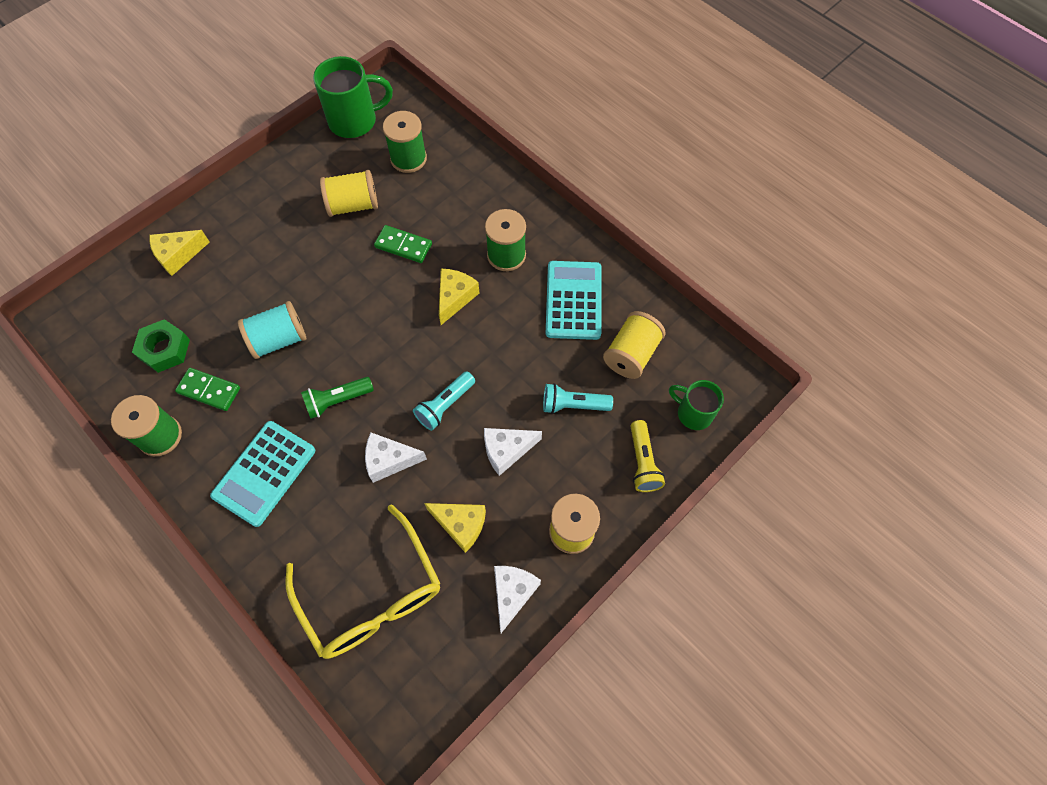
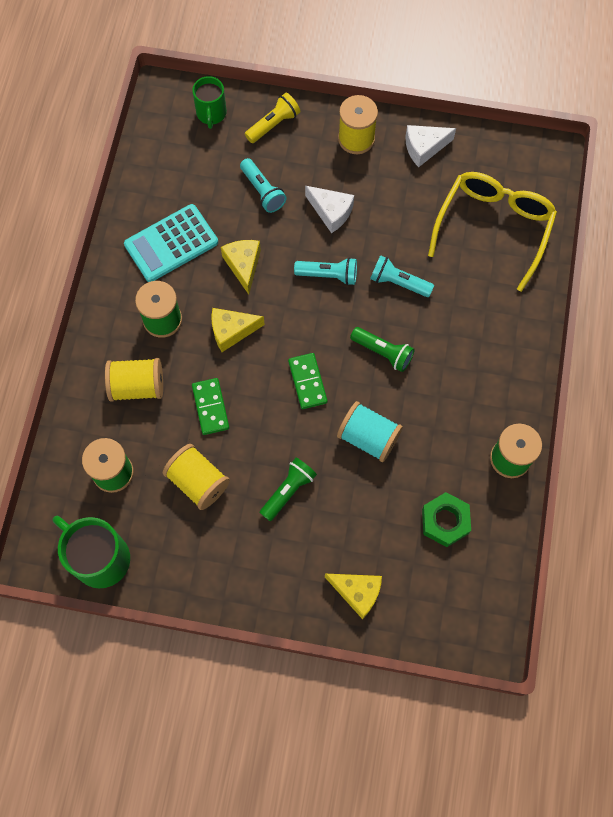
camera: 125 degrees left, 5 degrees up
(209, 390) = (449, 454): green domino -> green domino (307, 382)
(264, 473) = (475, 359): turquoise calculator -> none
(291, 257) = (288, 491): none -> green flashlight
(389, 460) = (398, 282): white cheese -> turquoise flashlight
(461, 525) = (406, 206): yellow cheese -> yellow cheese (243, 265)
(631, 354) = (191, 177): yellow spool -> yellow spool (137, 386)

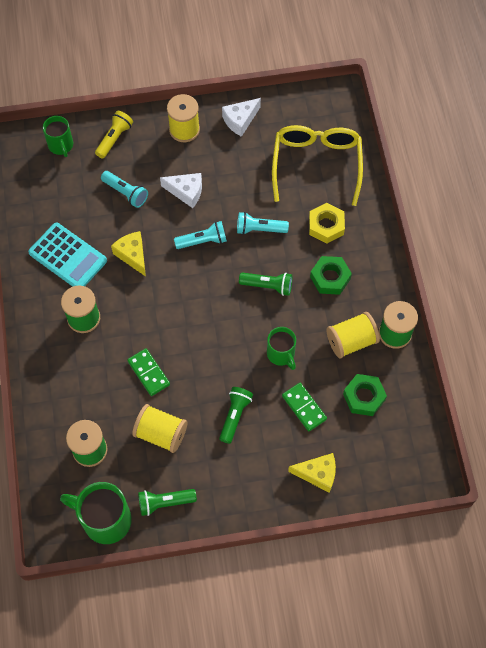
camera: 20 degrees left, 5 degrees down
(137, 386) = (83, 376): yellow spool -> yellow spool (351, 341)
(171, 243) = (68, 257): turquoise calculator -> turquoise calculator turned 90 degrees counterclockwise
(172, 562) = (165, 502): none -> green flashlight
(231, 331) = (143, 309): yellow cheese -> none
(307, 382) = (217, 328): green domino -> green domino (304, 407)
(368, 437) = (281, 354): turquoise spool -> green mug
(459, 367) = (330, 278): none -> green nut
(477, 304) = (326, 226): none -> yellow nut

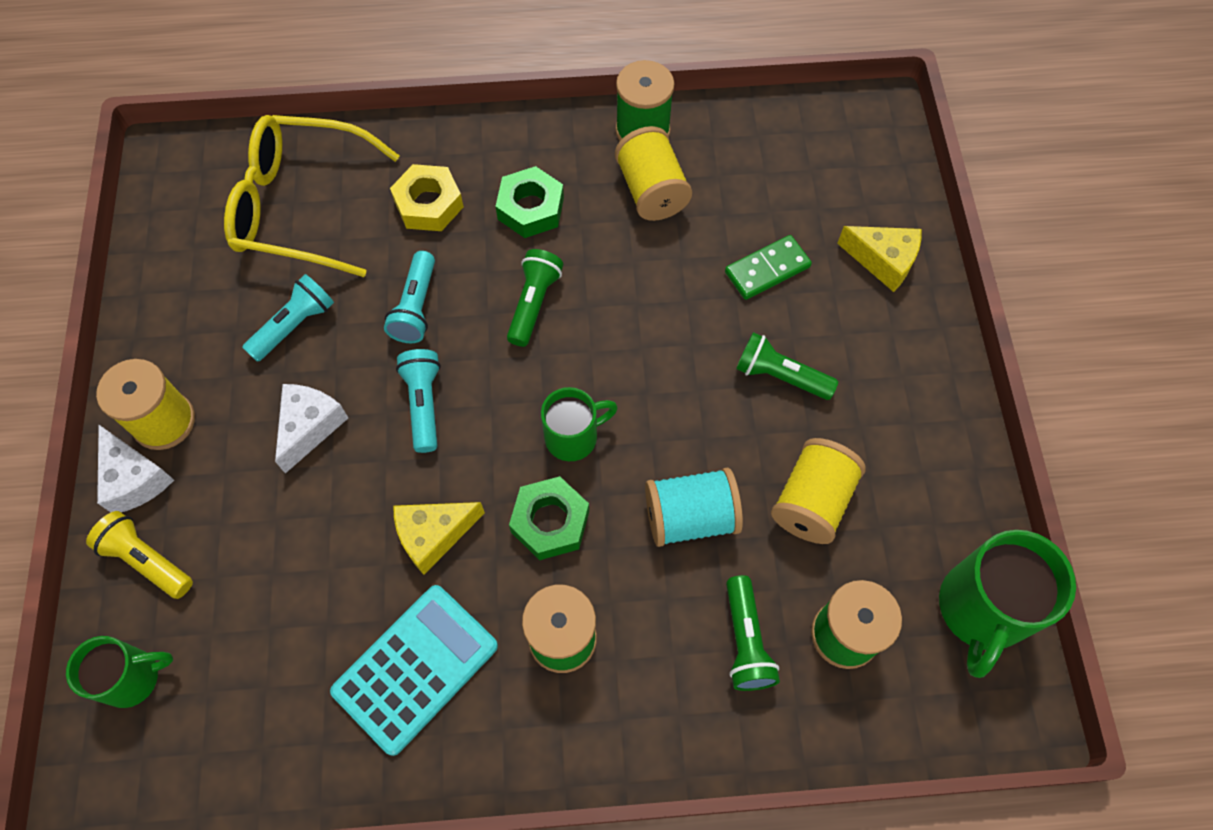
camera: 85 degrees left, 0 degrees up
(125, 193) = (286, 543): turquoise flashlight -> turquoise flashlight (294, 325)
(149, 373) = (690, 517): green domino -> turquoise spool
(165, 502) = (943, 502): green flashlight -> green flashlight (745, 641)
(240, 120) = (172, 320): white cheese -> white cheese (135, 479)
(281, 354) = (667, 294): green mug -> green mug (573, 437)
(317, 474) = (883, 261): yellow cheese -> yellow cheese turned 105 degrees clockwise
(364, 397) = (751, 184): green nut -> green nut (550, 522)

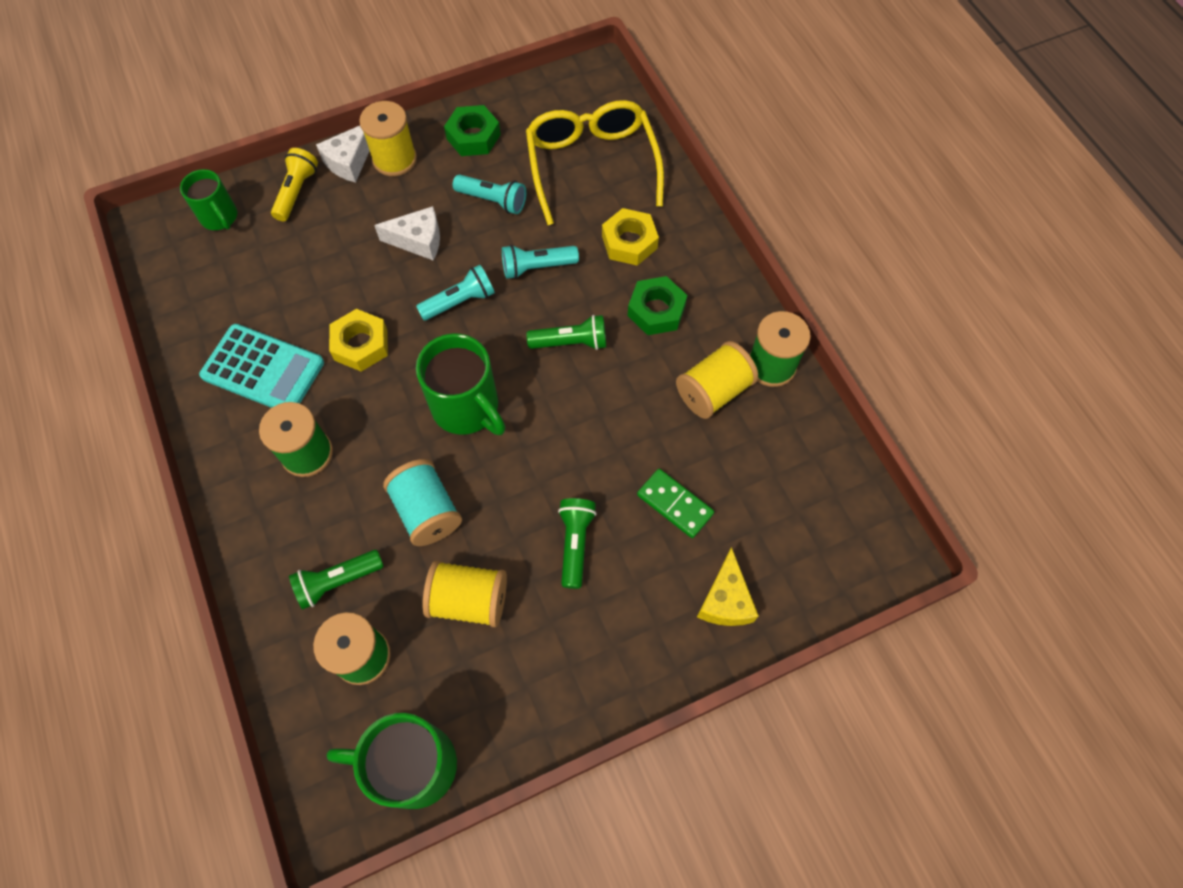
camera: 70 degrees right, 0 degrees up
(433, 535) = (361, 345): yellow cheese -> yellow nut
(550, 522) = (393, 415): green nut -> green nut (473, 136)
(573, 437) = (467, 408): green mug -> green mug, size x1.61

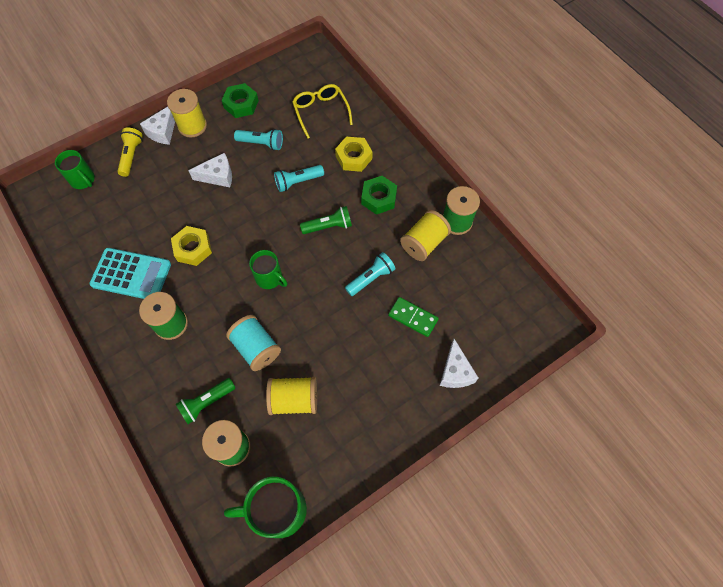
camera: 10 degrees left, 0 degrees up
(460, 301) = (252, 211): turquoise flashlight -> turquoise flashlight (371, 278)
(467, 408) = (270, 278): green mug -> green mug, size x0.62
(575, 543) = (355, 352): green flashlight -> none
(591, 165) = (320, 112): yellow glasses -> yellow glasses, size x0.64
(725, 600) = (455, 372): yellow cheese -> white cheese

